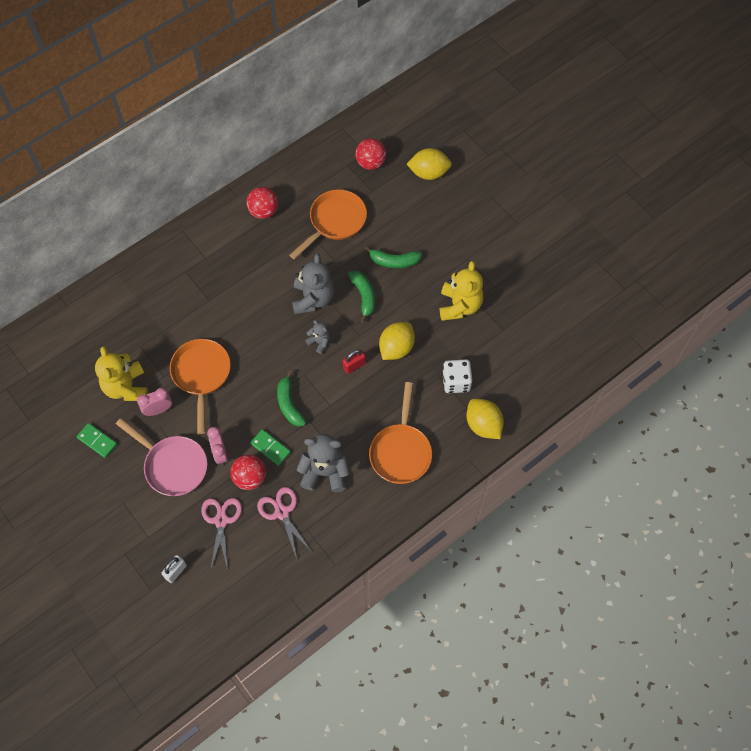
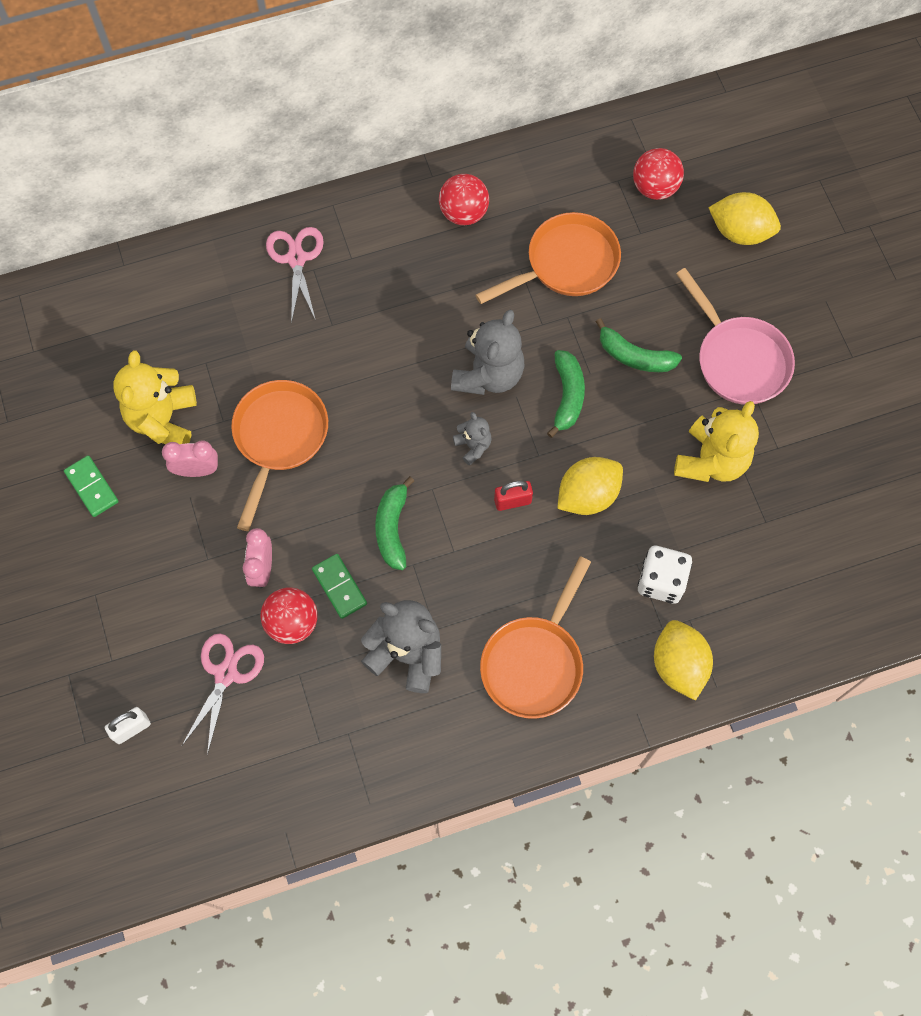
camera: 20 degrees right, 5 degrees up
(173, 466) = (186, 563): pink pan -> pink pan (738, 360)
(282, 512) = (320, 694): pink scissors -> pink scissors (296, 258)

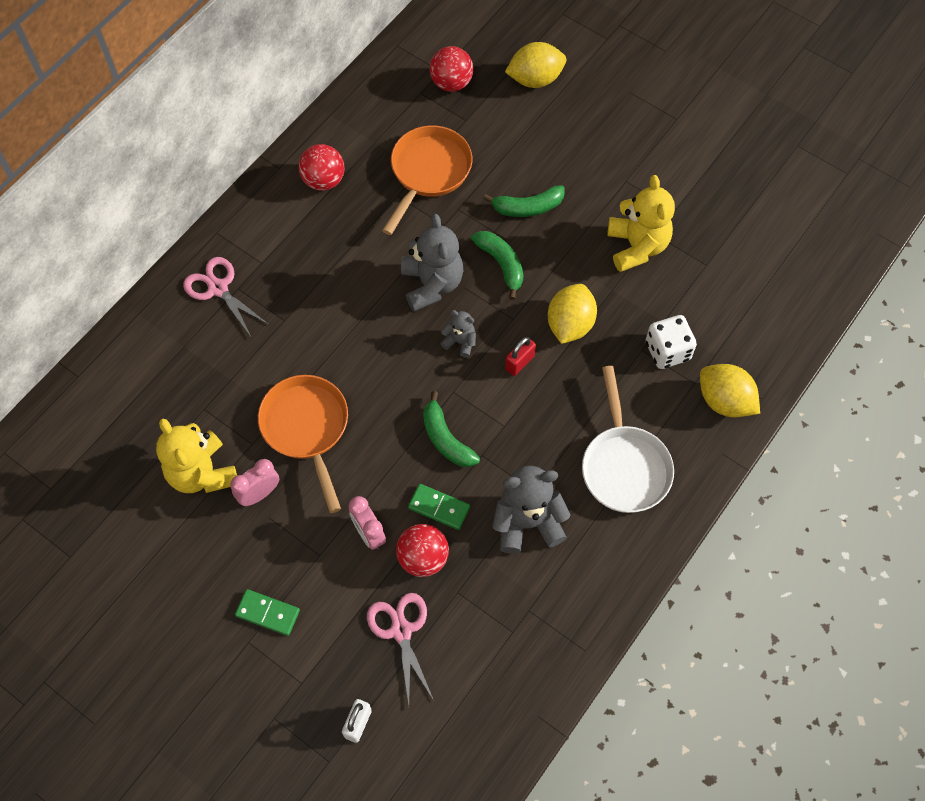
camera: 35 degrees left, 5 degrees down
(92, 487) = (182, 561): green domino -> green domino (268, 613)
(534, 662) = (624, 466): orange pan -> white pan
(738, 360) = (602, 166): pink pan -> none

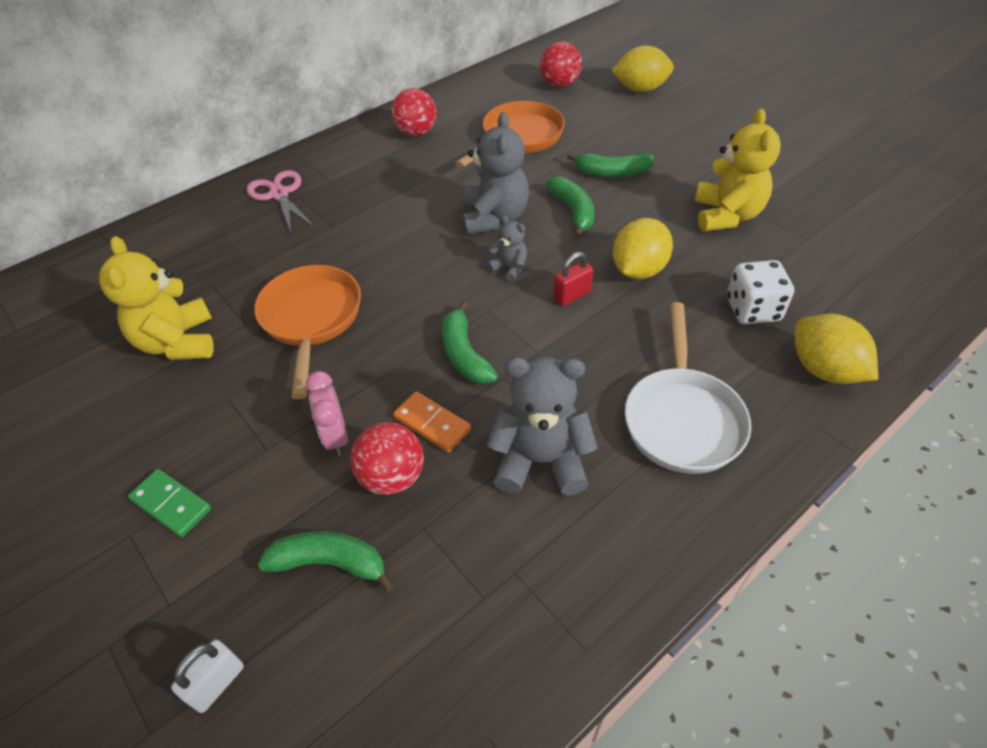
camera: 15 degrees right, 15 degrees down
(259, 494) = (229, 372): pink clock -> none
(401, 630) = (330, 563): pink scissors -> green banana
(439, 507) = (432, 423): green domino -> orange domino

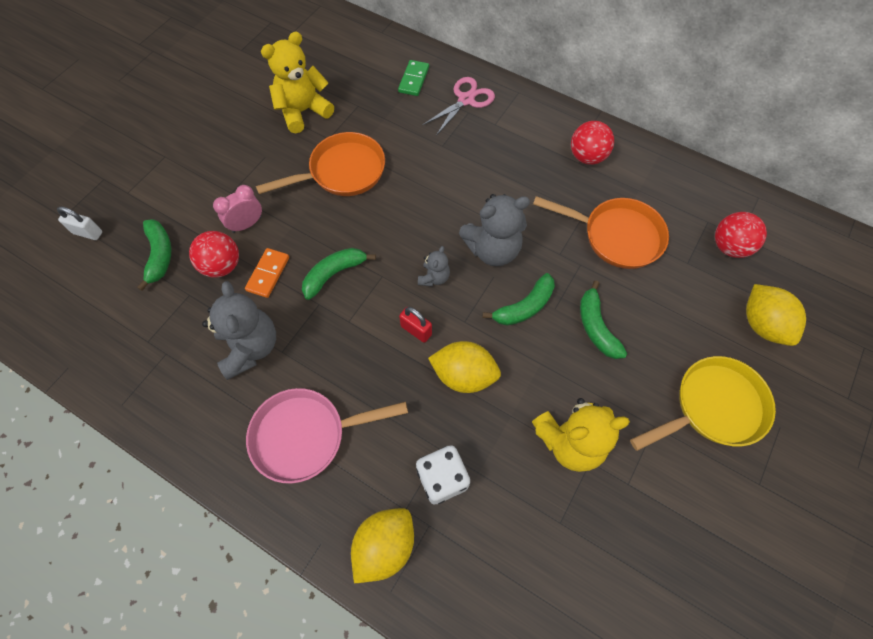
camera: 70 degrees right, 15 degrees up
(171, 504) = (186, 165): green domino -> green domino (414, 80)
(682, 419) = (306, 435): white pan -> pink pan
(709, 131) = (713, 407): none -> yellow pan

